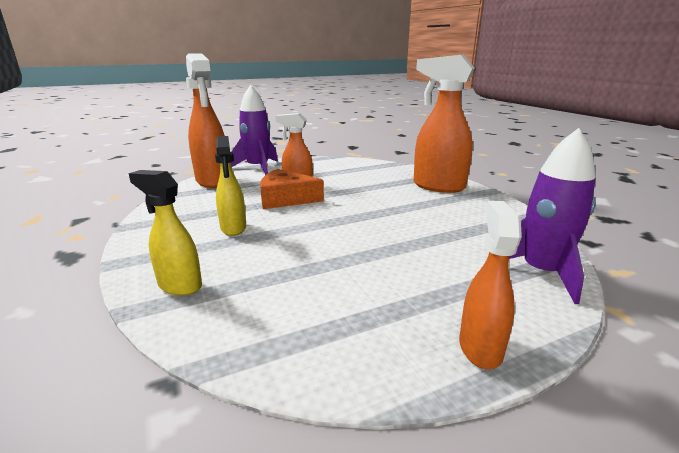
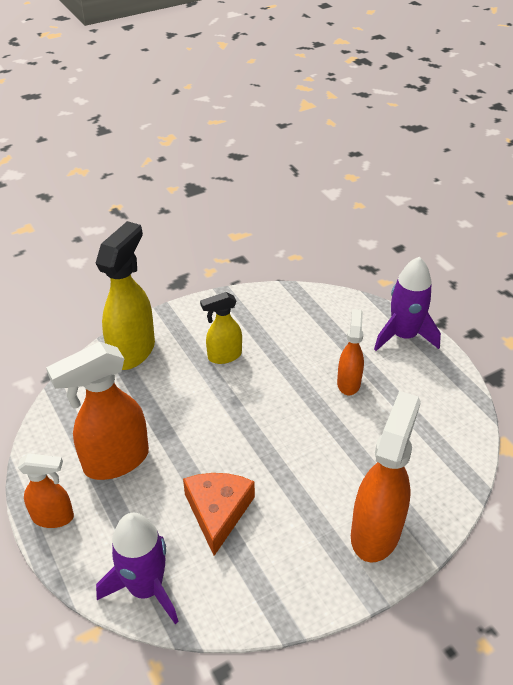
camera: 85 degrees right, 20 degrees up
(179, 285) = (133, 351): yellow spray bottle -> yellow spray bottle, size x1.72
(213, 181) = (344, 310): orange spray bottle -> orange spray bottle (115, 461)
(285, 199) = (300, 379): orange cheese -> orange cheese (218, 512)

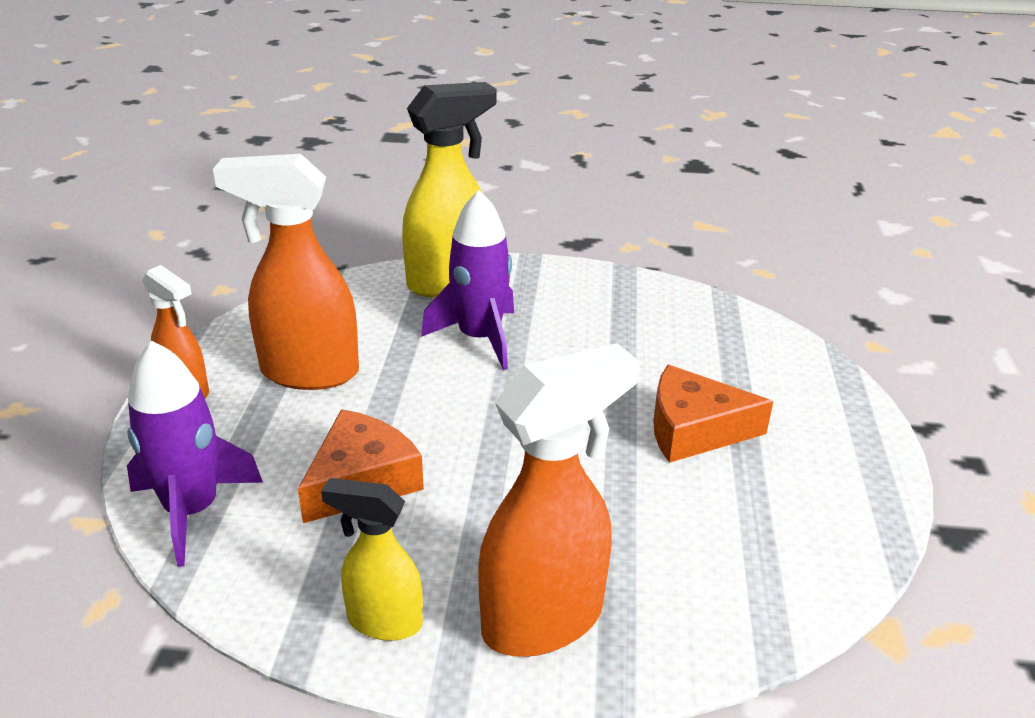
camera: 35 degrees right, 10 degrees down
(224, 356) = (551, 330): yellow spray bottle -> yellow spray bottle (383, 621)
(348, 382) = (694, 429): orange spray bottle -> orange cheese
(403, 336) = (840, 414): purple rocket -> purple rocket (479, 338)

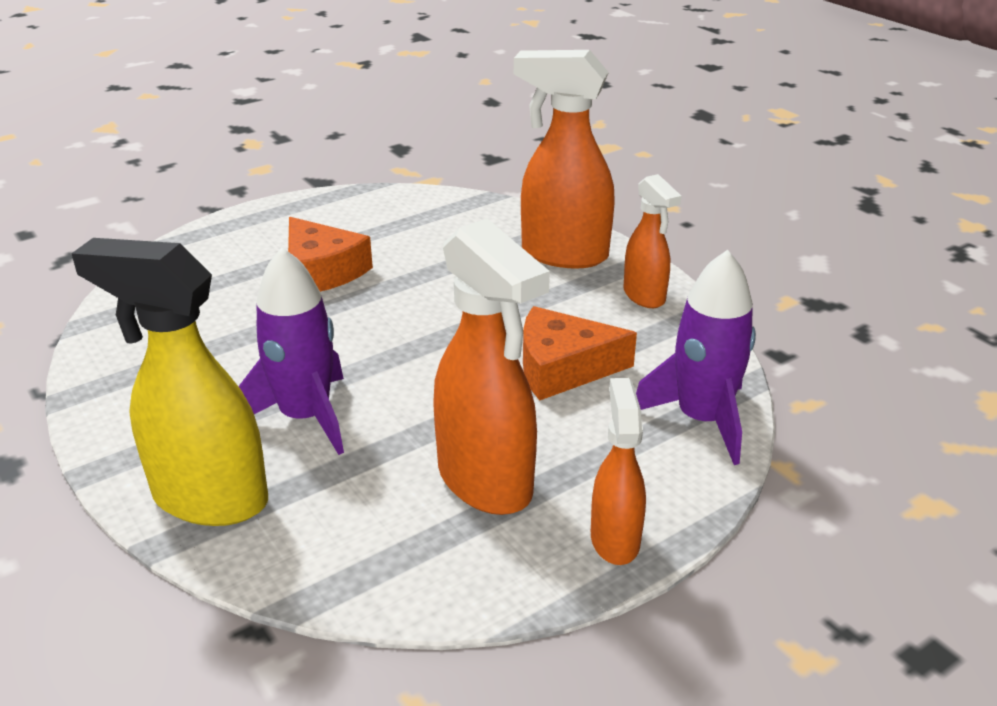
camera: 130 degrees left, 0 degrees up
(383, 621) = (644, 296): yellow spray bottle -> orange spray bottle

